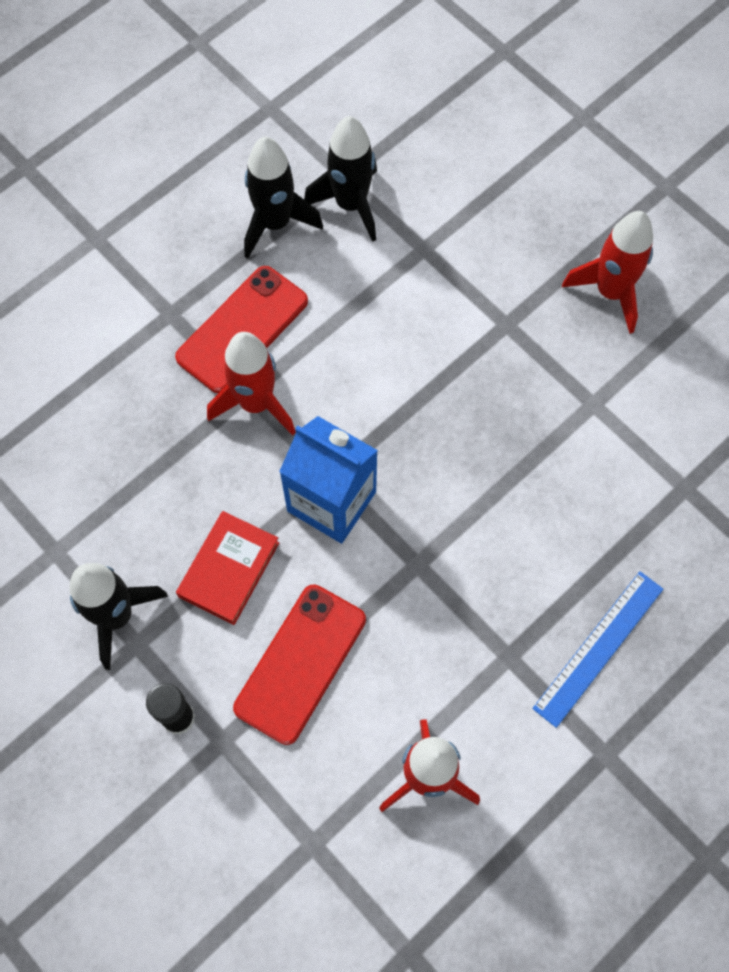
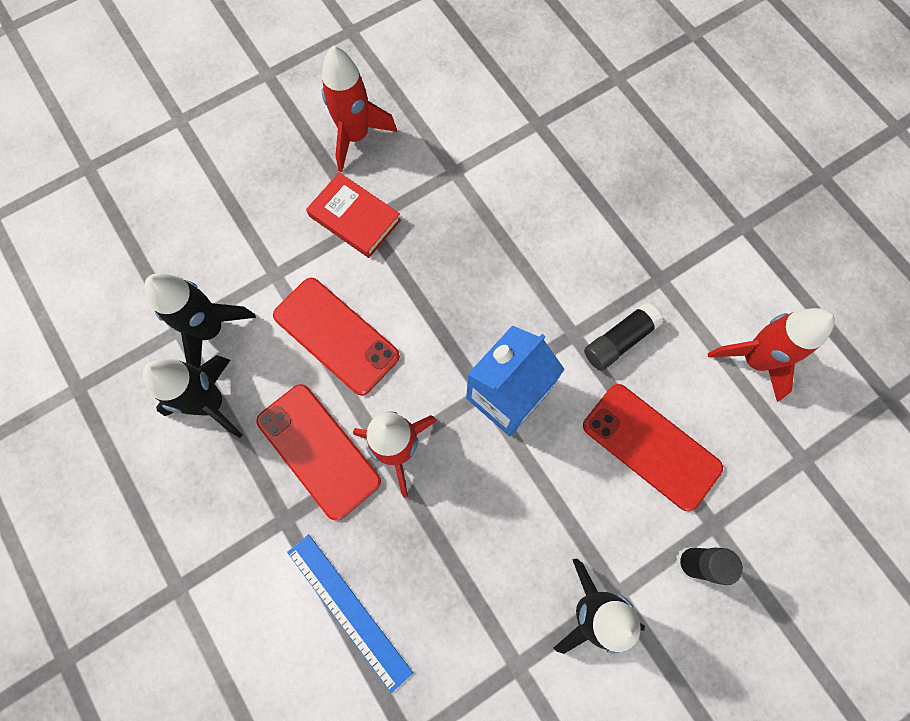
camera: 80 degrees left, 5 degrees up
(229, 569) = (558, 497): red book -> red book (355, 218)
(367, 320) = (336, 336): none -> red phone
(419, 615) = (619, 341): none -> black glue stick
(599, 648) = (660, 212): blue ruler -> blue ruler (349, 610)

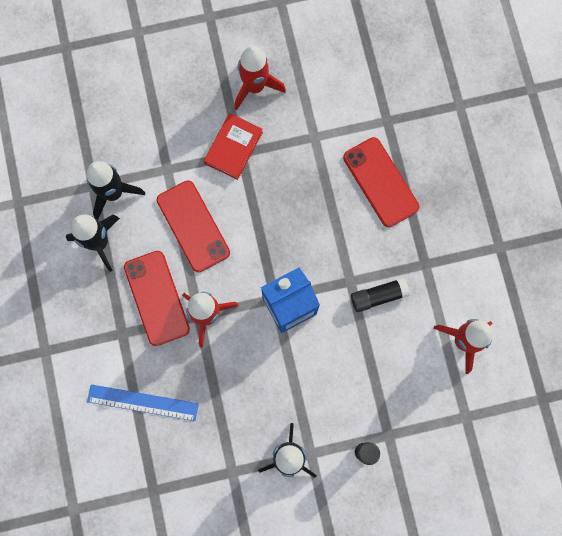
camera: 20 degrees right, 5 degrees up
(349, 610) = (143, 402): blue ruler -> blue ruler turned 60 degrees counterclockwise
(355, 218) = (233, 148): red book -> red book turned 60 degrees clockwise
(651, 446) = (369, 372): red phone -> red phone (380, 182)

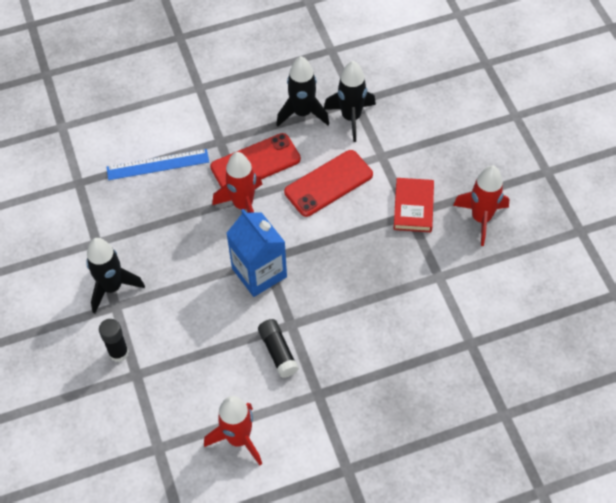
camera: 85 degrees right, 20 degrees down
(143, 402) = (158, 165): blue ruler -> blue ruler turned 75 degrees clockwise
(233, 148) = (413, 207): red book -> red book turned 75 degrees clockwise
(380, 182) = (401, 343): red phone -> none

